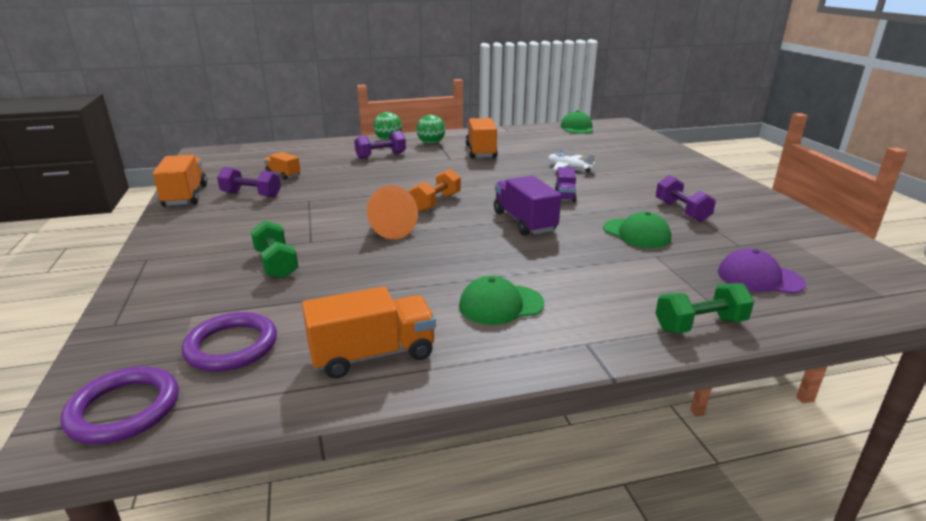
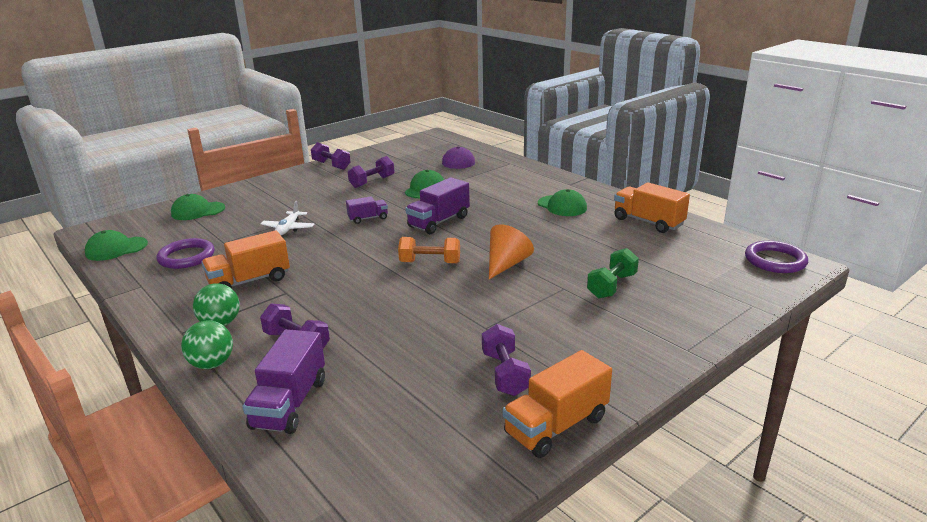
camera: 115 degrees left, 0 degrees up
(231, 346) = (701, 258): purple ring -> purple ring (186, 257)
(283, 174) = (421, 386): orange truck -> none
(324, 150) = (290, 403): none -> purple truck
(637, 146) = (198, 211): none -> green cap
(700, 325) = (523, 168): green dumbbell -> none
(758, 200) = (331, 165): none -> purple dumbbell

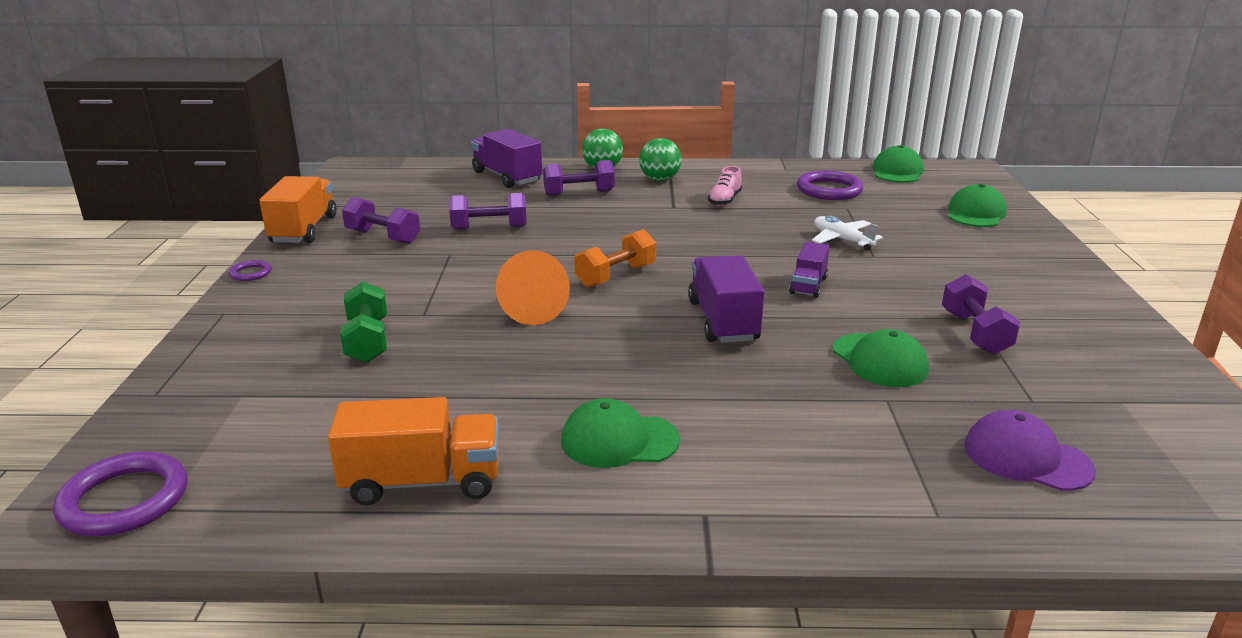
camera: 130 degrees right, 0 degrees up
(249, 281) = (724, 200): orange truck -> pink shoe
(331, 165) = (1118, 329): purple dumbbell -> purple dumbbell (489, 228)
(644, 384) = (251, 273): none -> purple ring

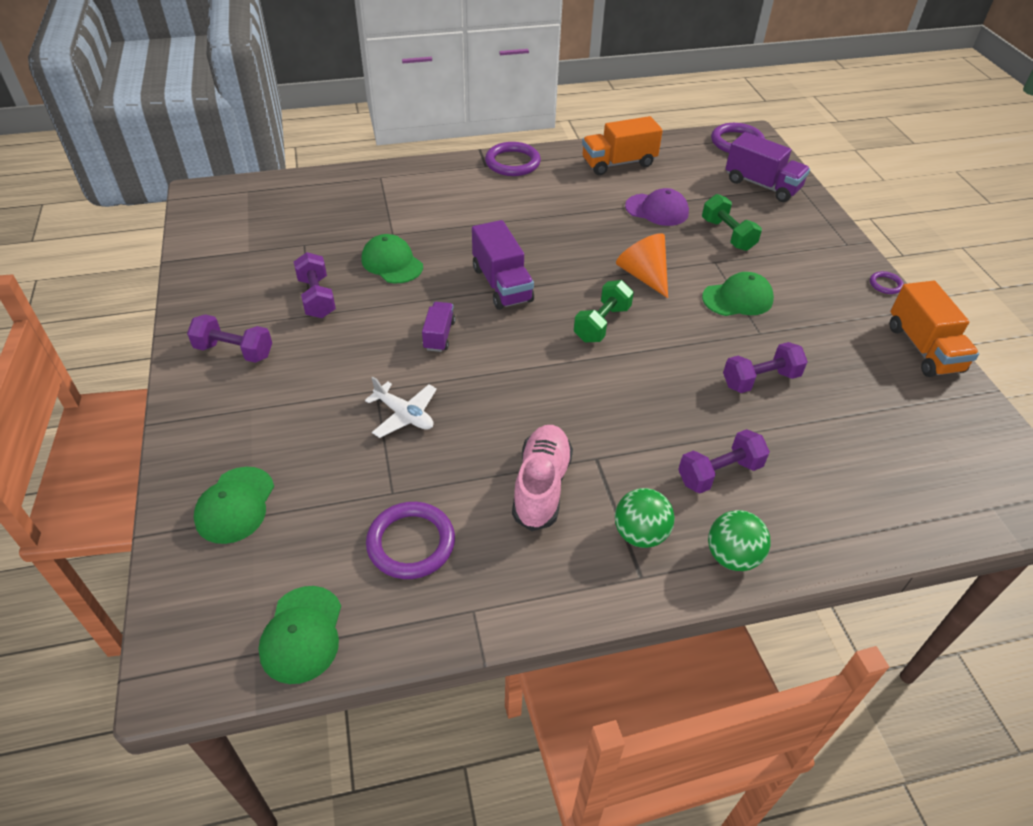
camera: 165 degrees right, 20 degrees up
(383, 237) = (841, 348): purple dumbbell -> purple dumbbell (234, 351)
(507, 177) = (835, 504): purple truck -> purple truck (762, 185)
(616, 276) = (602, 324): orange dumbbell -> green dumbbell
(619, 440) = (537, 192): green cap -> green cap (737, 298)
(644, 513) = (512, 162): none -> purple ring
(724, 200) = (541, 486): pink shoe -> pink shoe, size x1.69
(1027, 458) = (325, 208): purple cap -> purple cap (657, 210)

